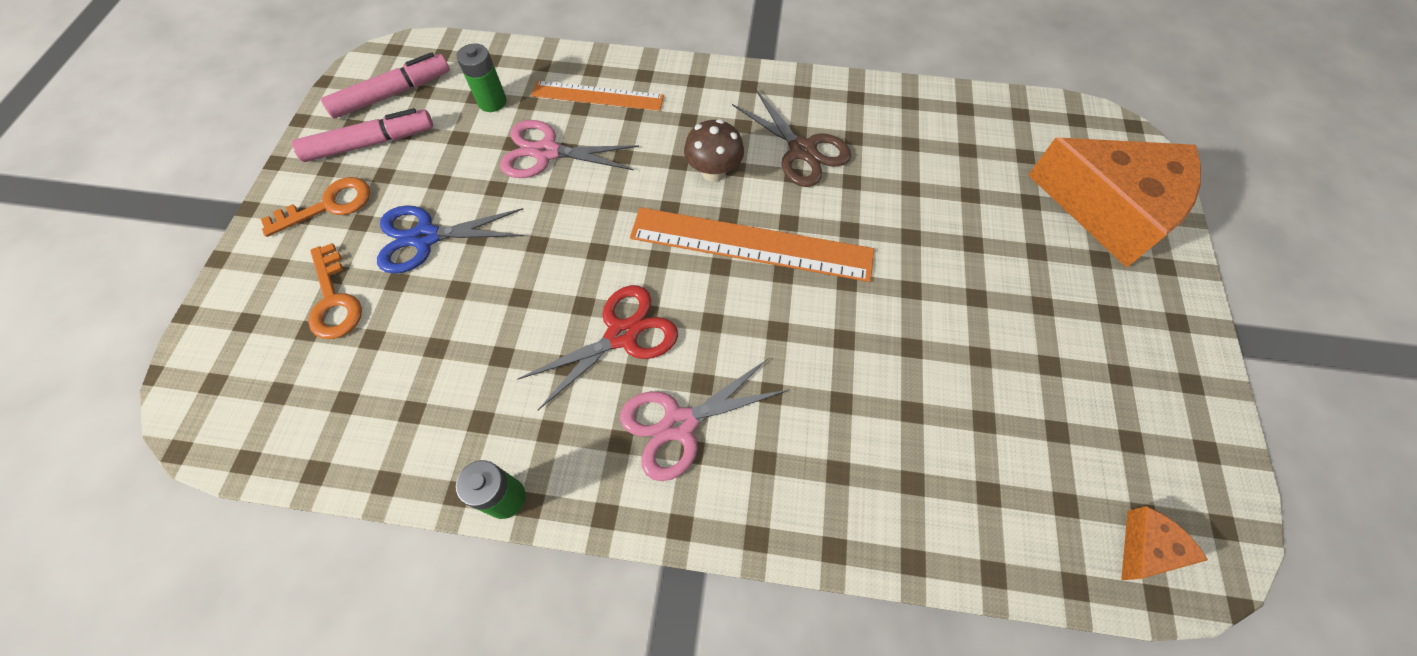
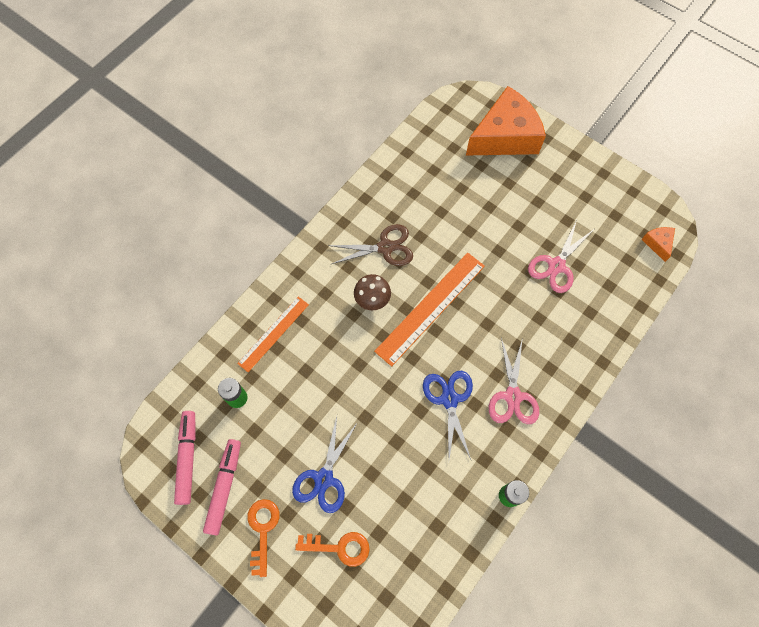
camera: 60 degrees left, 5 degrees up
(547, 152) = (300, 383): pink scissors -> pink scissors (556, 265)
(622, 335) = (449, 399): red scissors -> blue scissors

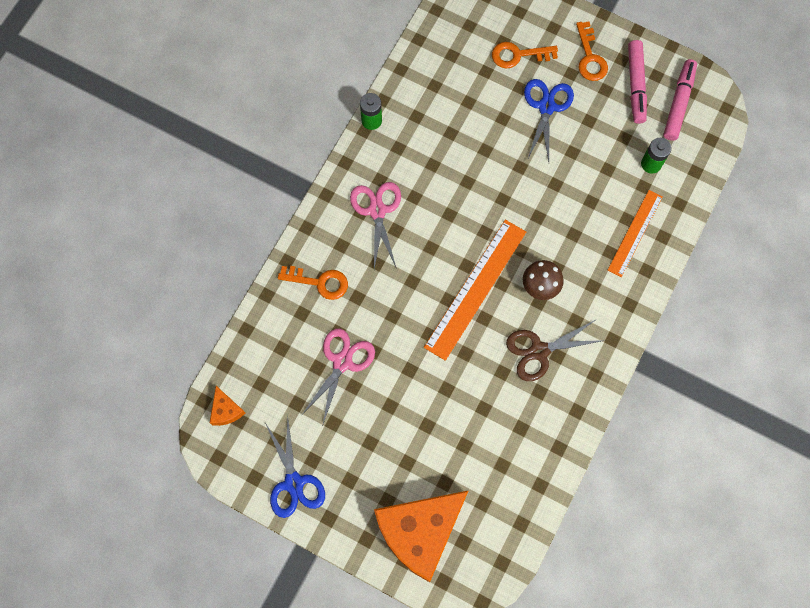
camera: 170 degrees right, 5 degrees up
(187, 458) = (678, 103): pink marker -> pink marker turned 150 degrees counterclockwise
(449, 399) = (440, 197): blue scissors -> blue scissors (294, 483)
(573, 337) = (319, 282): none -> orange key

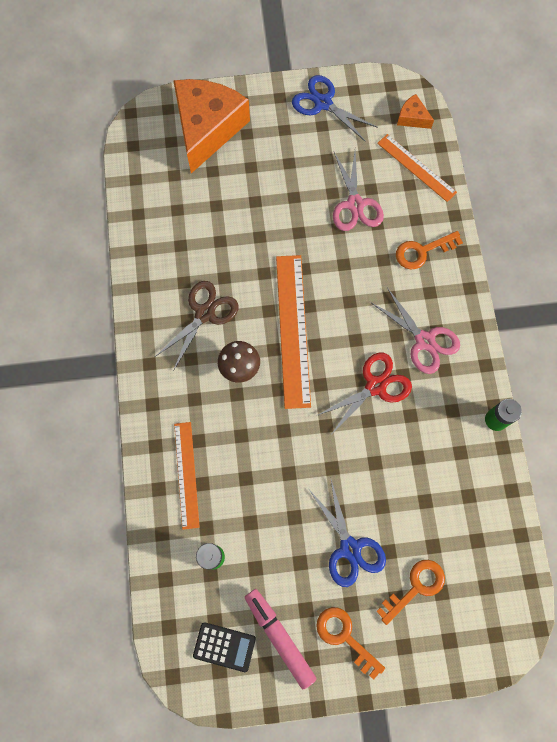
camera: 145 degrees right, 0 degrees up
(262, 359) = (416, 167): none -> orange ruler
(442, 202) = (375, 386): none -> red scissors
(678, 103) = (224, 646): pink marker -> black calculator

